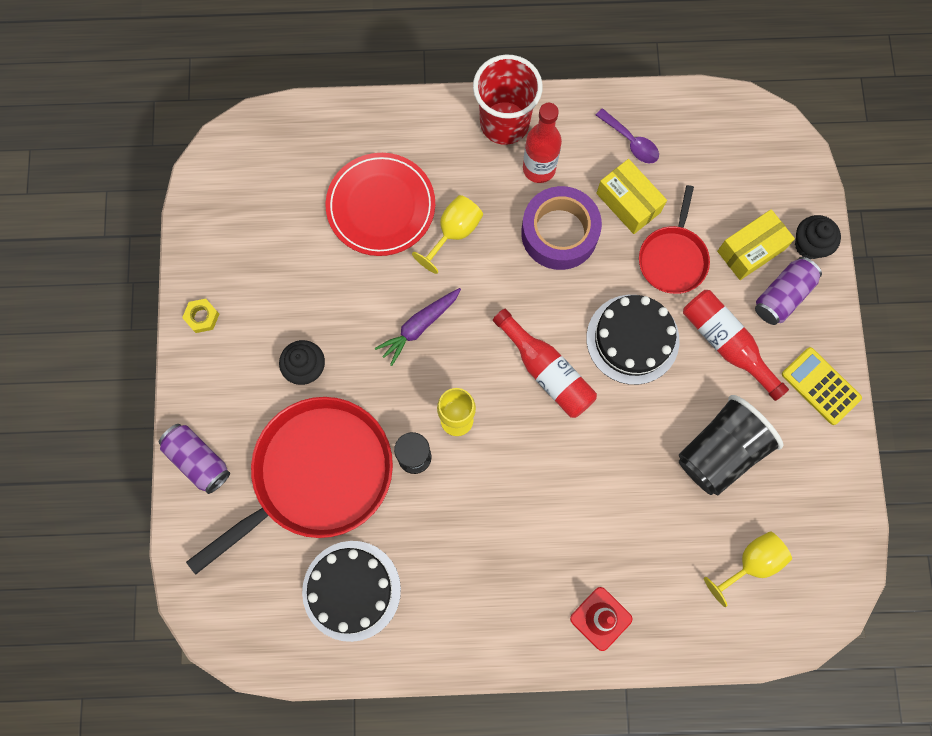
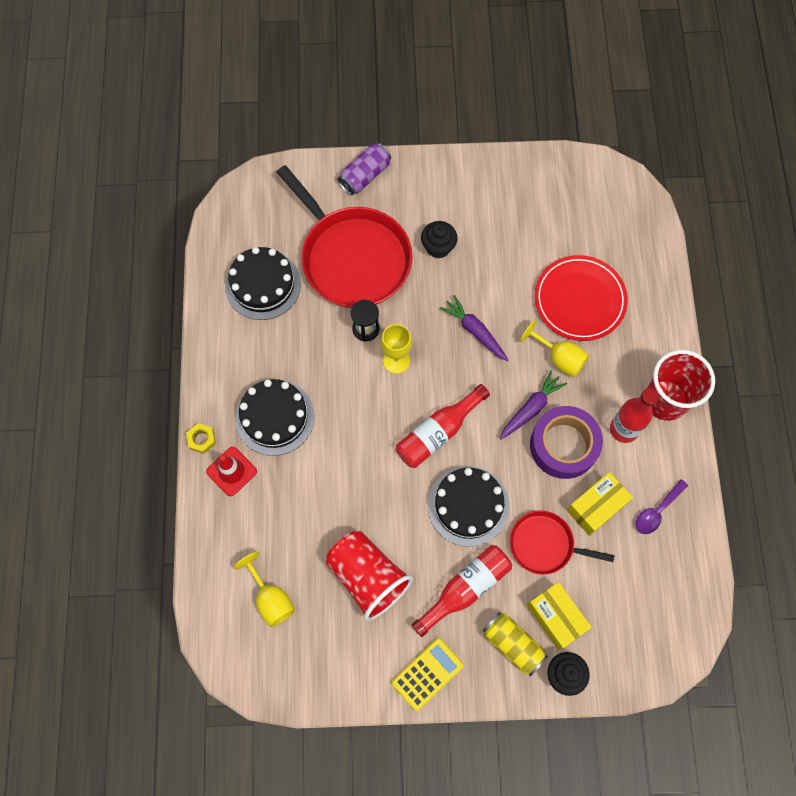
camera: 90 degrees right, 5 degrees down
(202, 317) = (478, 172): yellow nut -> yellow nut (202, 439)
(515, 266) = (531, 408): none -> purple carrot
(530, 567) = (274, 417): none -> black cake
(720, 451) = (368, 577): black cup -> red cup
(782, 296) = (513, 644): purple can -> yellow can

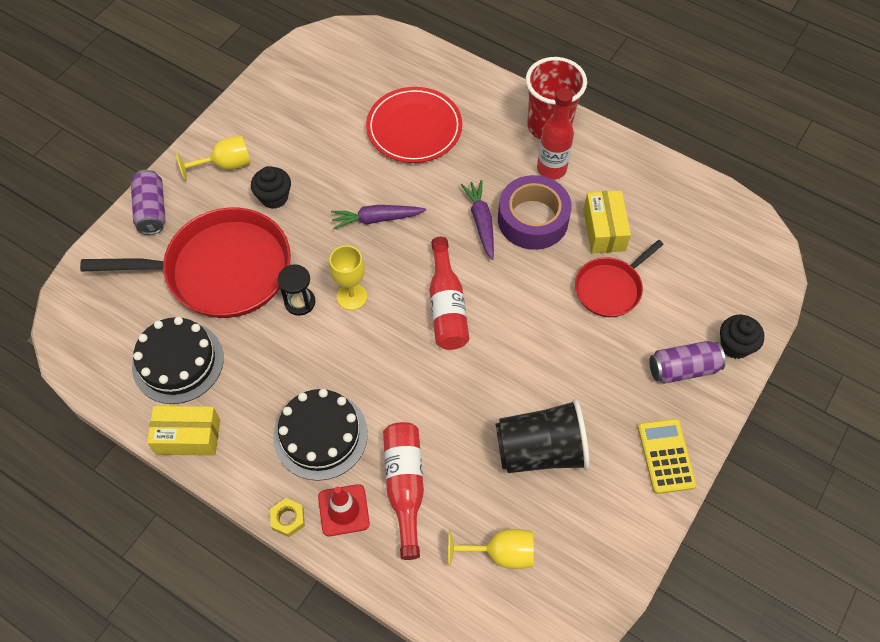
camera: 55 degrees left, 10 degrees down
(368, 577) = (540, 450): red cup -> black cup
(465, 589) = (607, 375): red bottle -> red bottle (405, 487)
(468, 505) = (532, 325): black cake -> none
(513, 644) = (683, 369): yellow can -> purple can
(556, 617) = (680, 320): yellow box -> yellow box (188, 437)
(559, 358) = (453, 174): yellow goblet -> yellow goblet (225, 165)
(657, 511) = (638, 190): purple spoon -> none

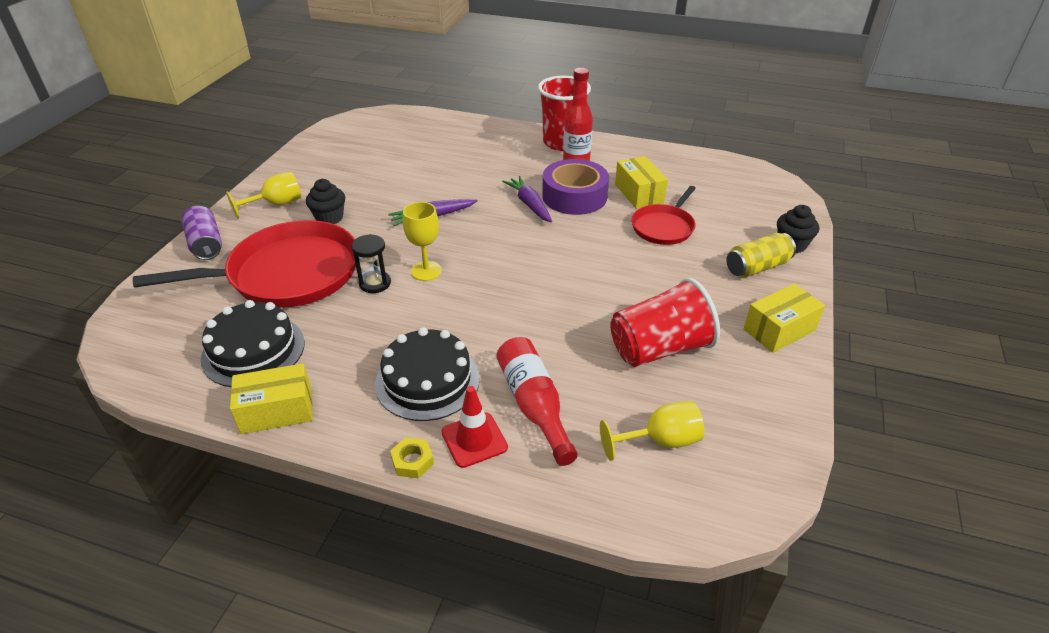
camera: 15 degrees left, 20 degrees down
(414, 128) = (447, 159): red plate -> none
(447, 305) = (521, 262): red bottle -> none
(540, 450) = (659, 349): black cup -> red cup
(666, 456) = (779, 330): yellow calculator -> yellow box
(683, 369) = (757, 267): purple can -> yellow can

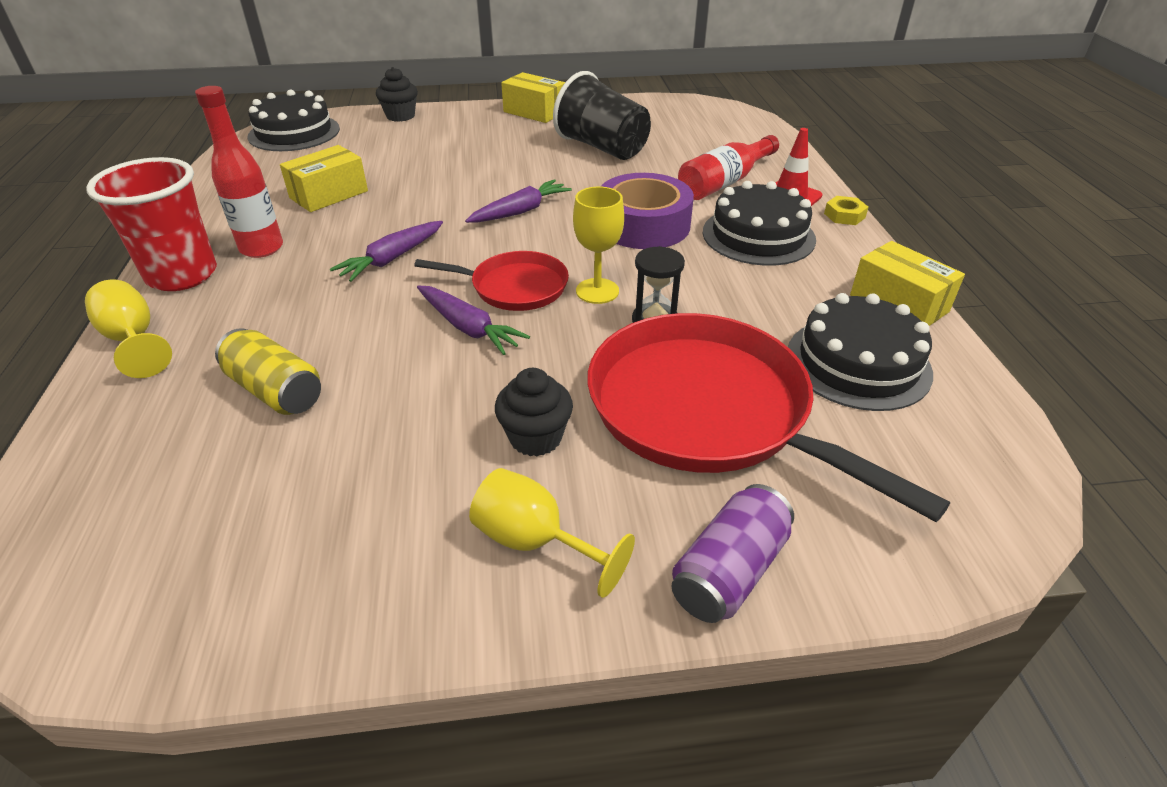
camera: 115 degrees left, 0 degrees up
(558, 267) = (520, 211): none -> purple carrot
(574, 196) = (354, 232): purple tape -> purple tape (643, 225)
(659, 349) = (602, 148): red cup -> black cup
(660, 441) = (701, 135): yellow goblet -> yellow goblet (134, 340)
(664, 227) = (401, 171): red pan -> red pan (514, 287)
(757, 267) = (449, 125): yellow can -> yellow can (275, 391)
(767, 190) = (294, 133): none -> black cake

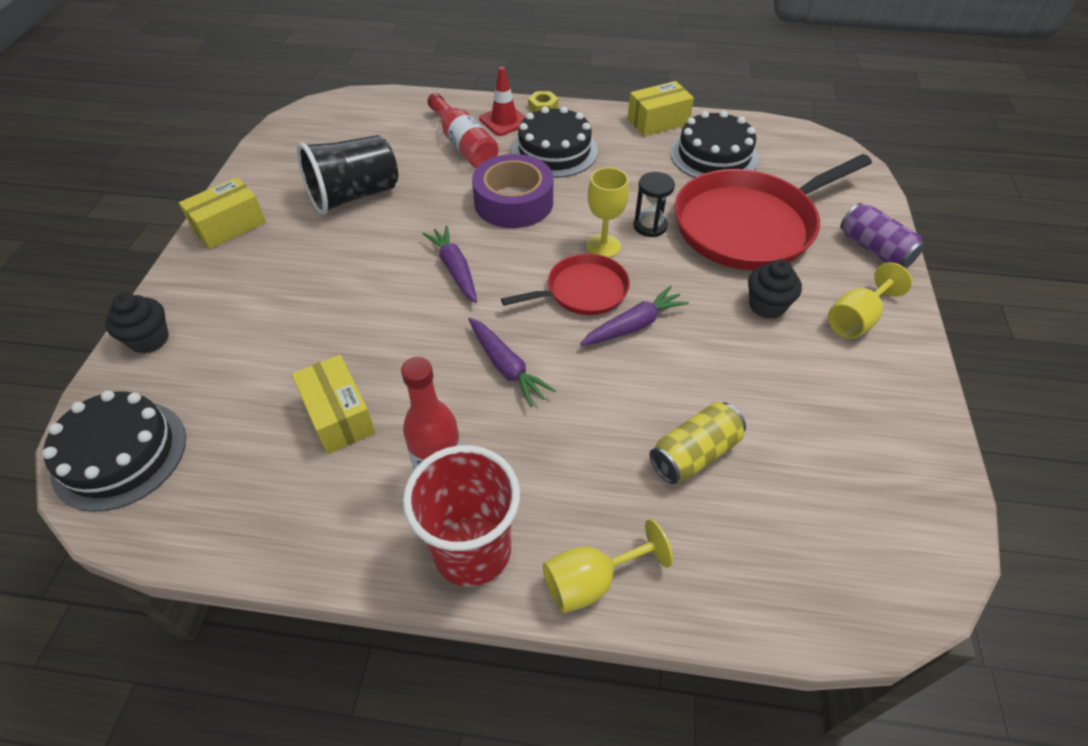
camera: 75 degrees left, 10 degrees up
(514, 287) = (582, 291): red pan -> red pan turned 45 degrees clockwise

